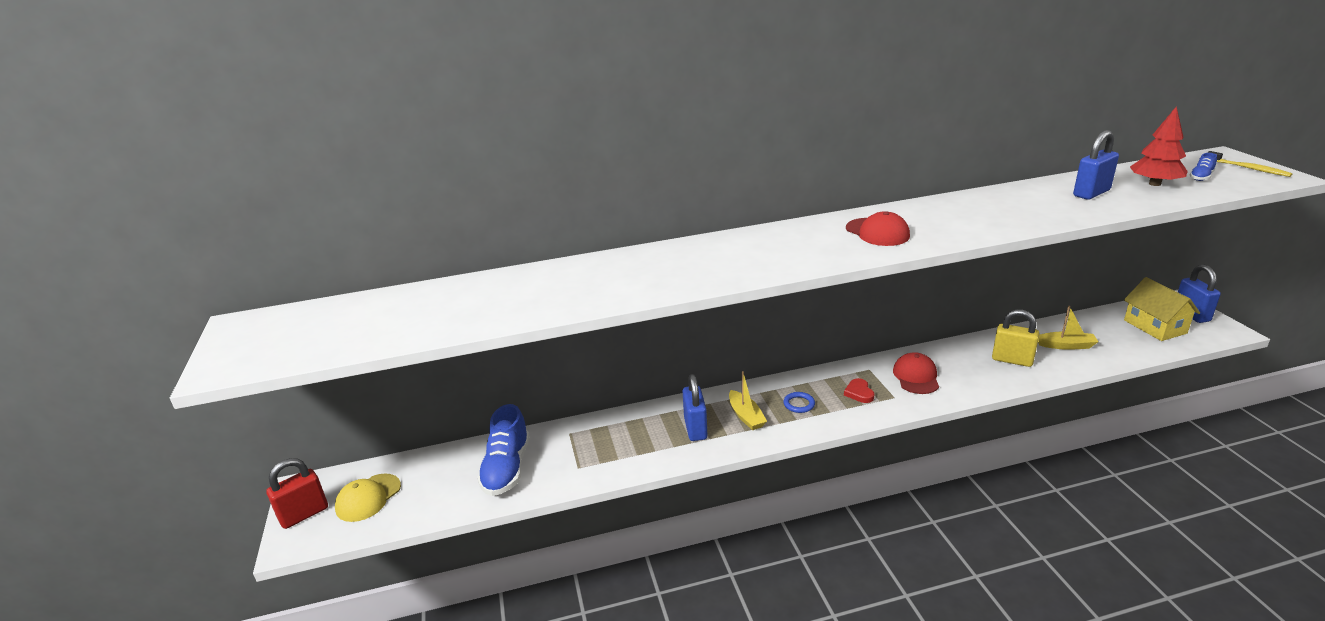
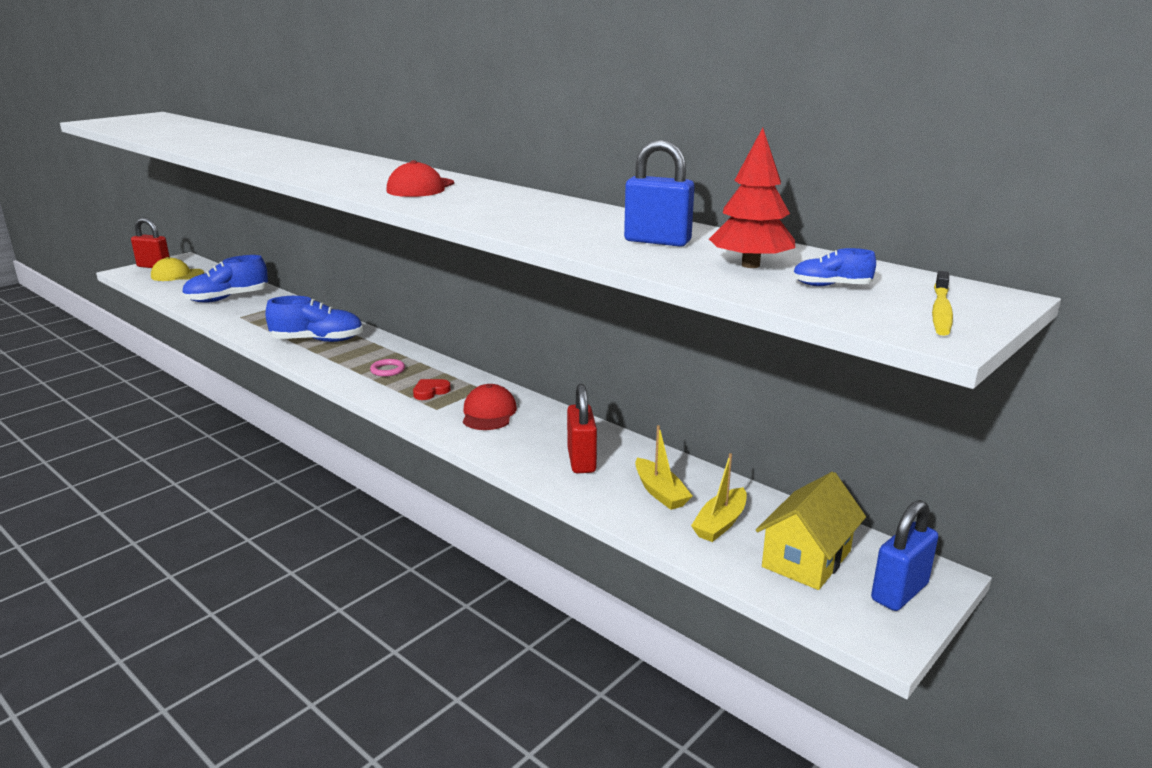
camera: 55 degrees right, 5 degrees down
(695, 428) = (318, 340): blue padlock -> blue shoe
(746, 416) = (351, 354): yellow boat -> yellow boat (720, 523)
(799, 404) = (387, 370): blue ring -> pink ring
(916, 376) = (488, 413): red cap -> red cap turned 60 degrees counterclockwise
(1012, 360) = (581, 461): yellow padlock -> red padlock

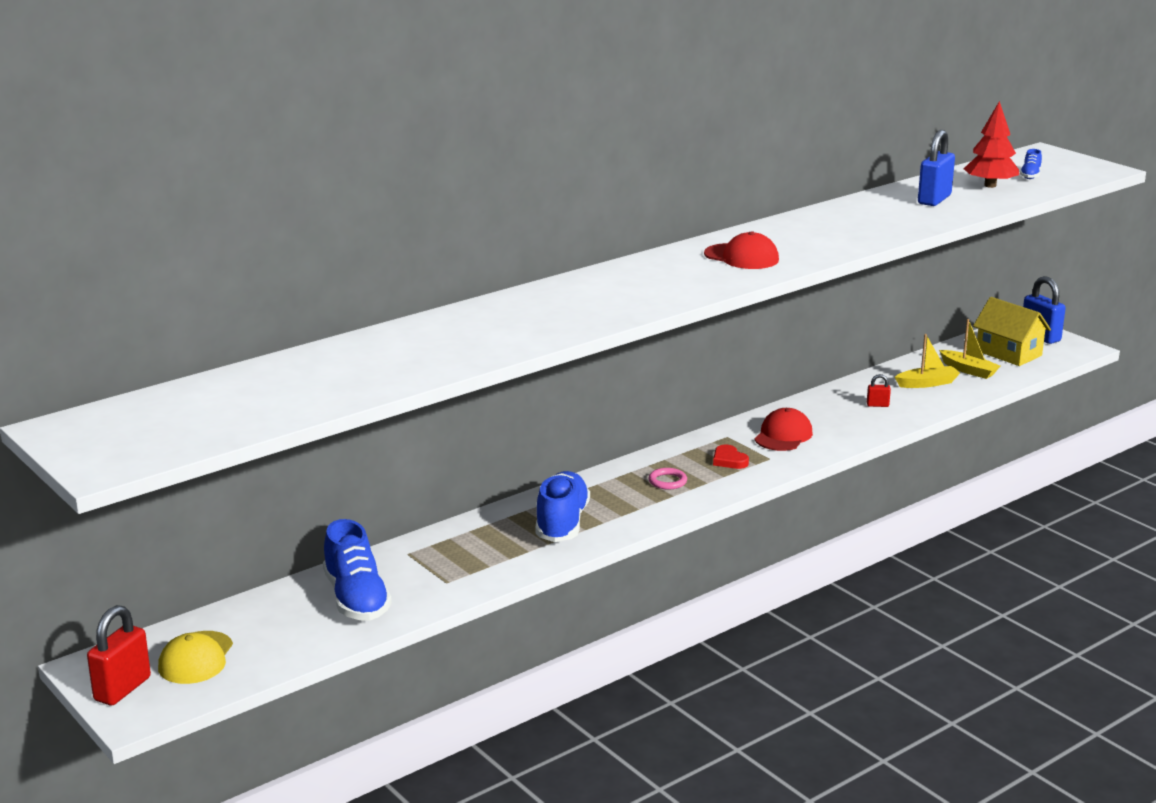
camera: 80 degrees left, 0 degrees up
(488, 413) = (783, 435): red cap -> red cap turned 105 degrees clockwise
(581, 461) = (877, 405): red padlock -> red padlock, size x0.49
(941, 311) = (1070, 163): yellow toothbrush -> none

